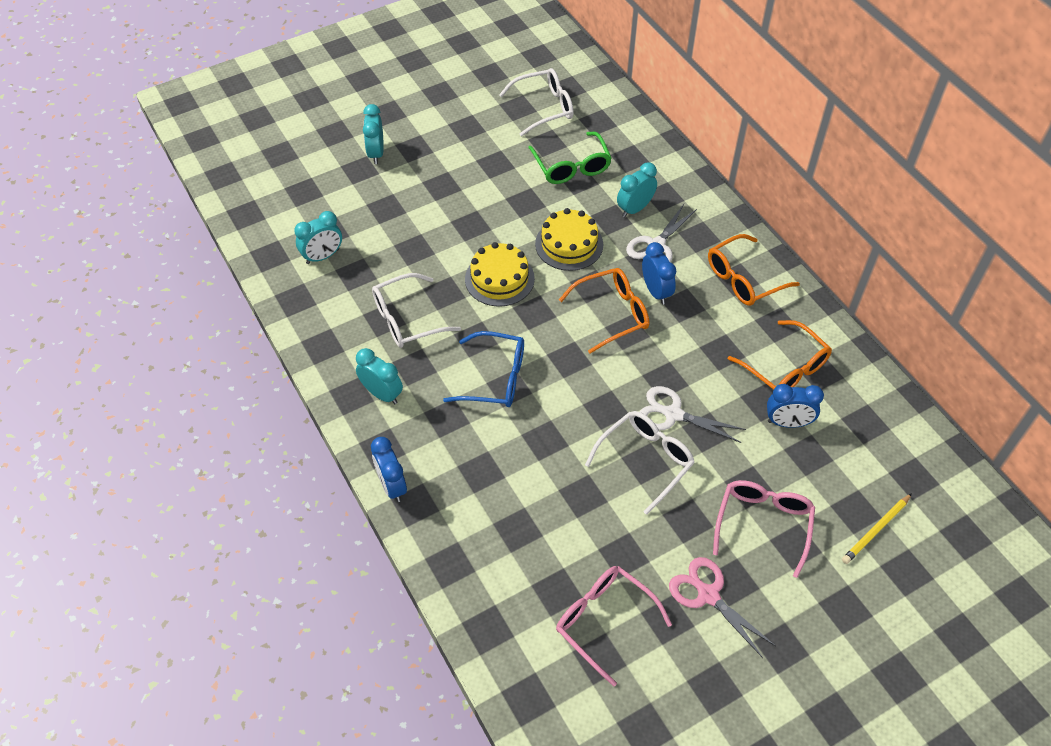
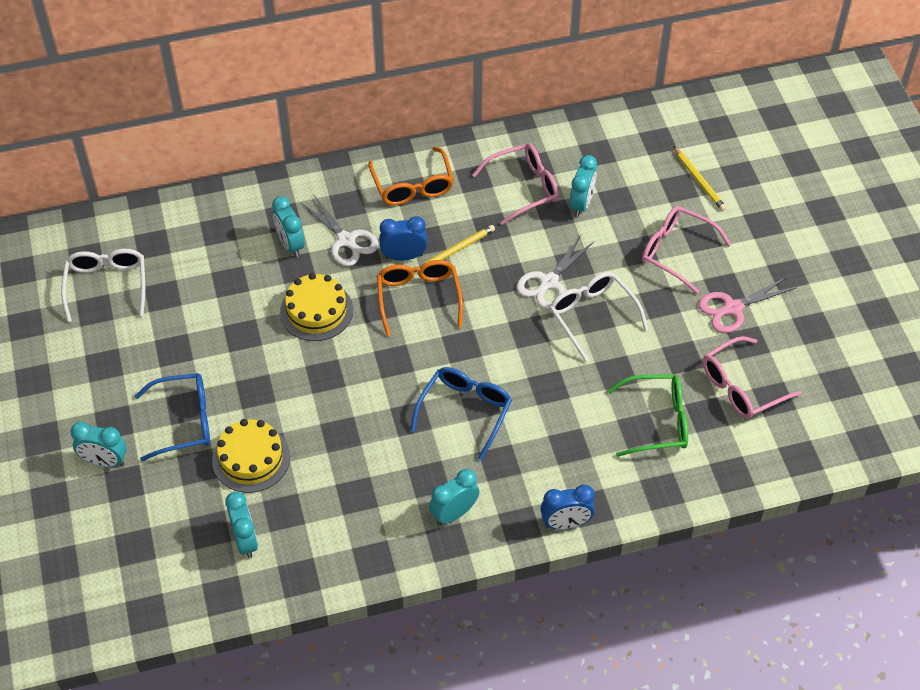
camera: 75 degrees left, 0 degrees up
(406, 319) = (365, 474): white glasses -> none
(427, 189) = (185, 421): none -> blue glasses
(499, 279) = (340, 381): yellow cake -> yellow cake (251, 458)
(571, 167) = (209, 282): green glasses -> green glasses (657, 421)
(681, 330) = (456, 250): none -> yellow pencil
(785, 368) = (524, 187): orange glasses -> pink glasses
(787, 422) = (581, 204): blue clock -> turquoise clock

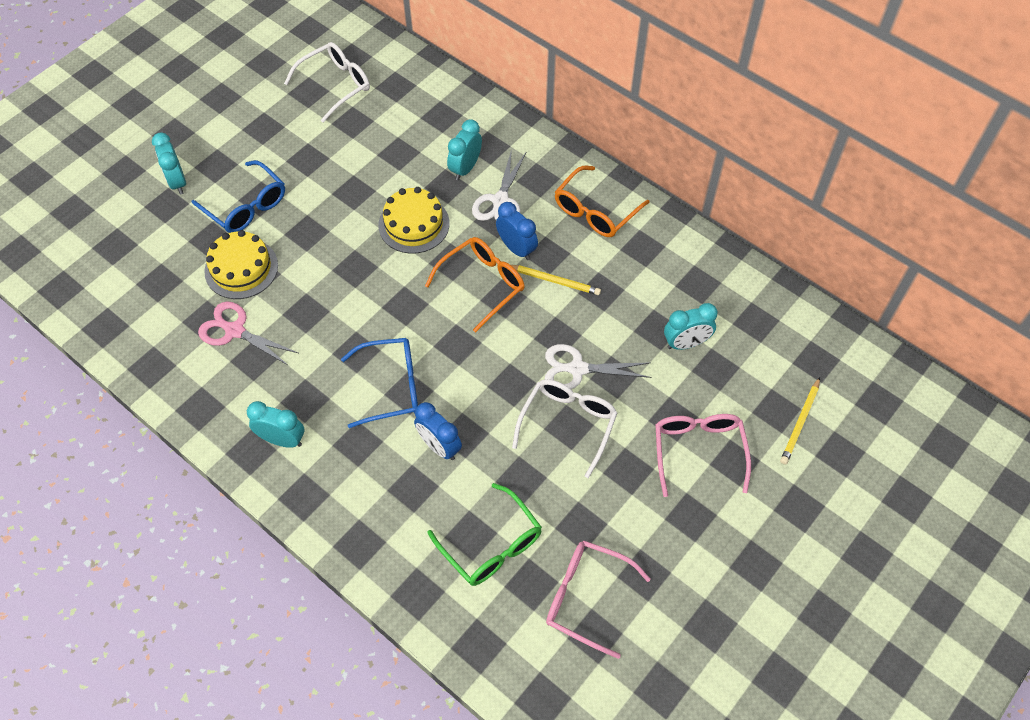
camera: 55 degrees right, 5 degrees up
(245, 541) = (163, 311): turquoise clock -> none
(524, 187) = (665, 290): pink glasses -> none
(566, 523) = (329, 532): blue clock -> blue clock (439, 446)
(732, 308) = (672, 537): pink scissors -> pink scissors (234, 330)

